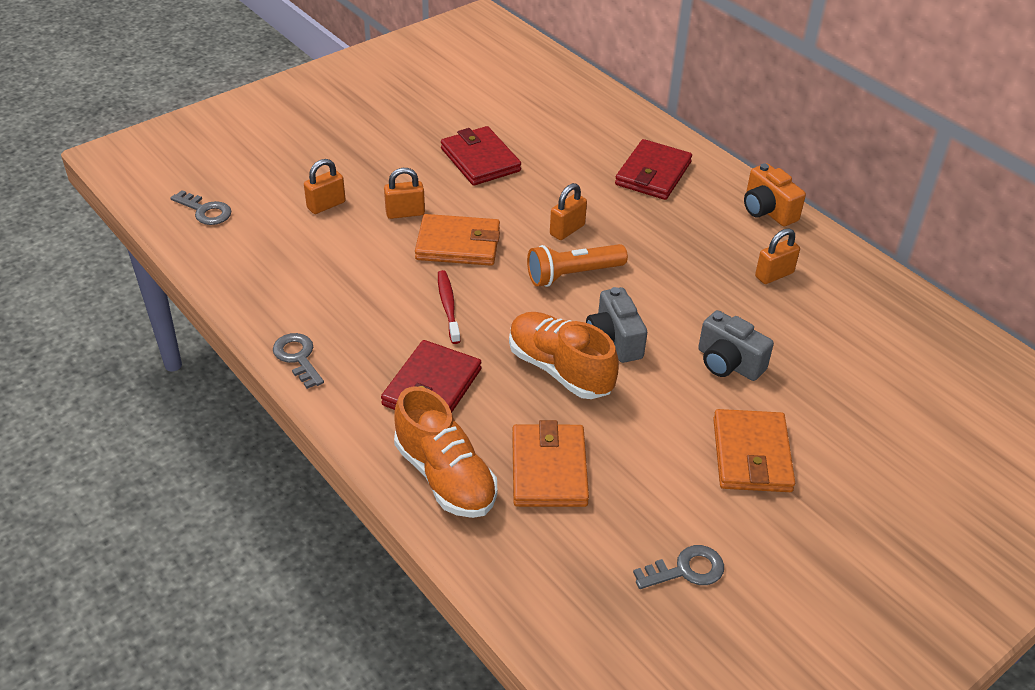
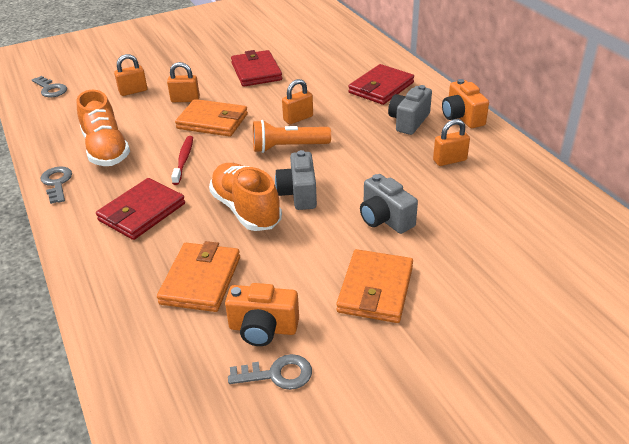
camera: 15 degrees right, 5 degrees down
(445, 476) = (117, 275): orange shoe -> orange shoe (106, 149)
(647, 519) = (263, 328): none -> orange camera
(706, 222) = (409, 121): none -> grey camera

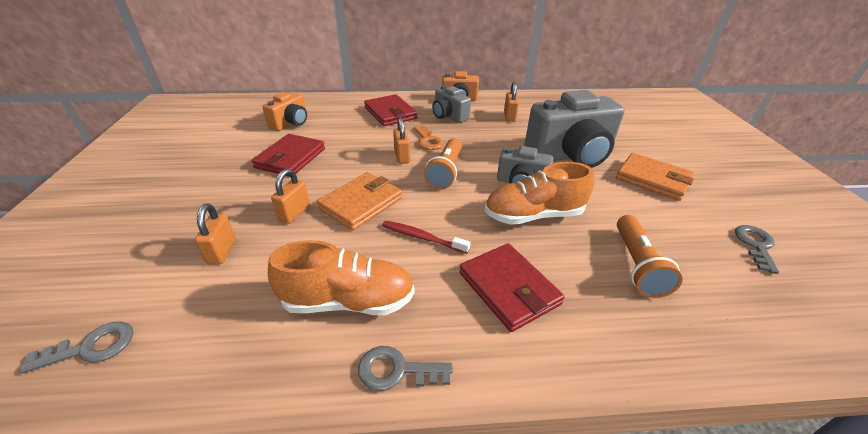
camera: 70 degrees left, 0 degrees up
(200, 280) = (636, 265): orange wallet -> orange flashlight
(256, 71) = (291, 158): red wallet -> red wallet turned 75 degrees counterclockwise
(263, 328) = (702, 241): orange camera -> orange camera (291, 123)
(341, 123) = (428, 140): none -> orange key
(385, 219) = (570, 155): grey camera -> grey camera, size x1.87

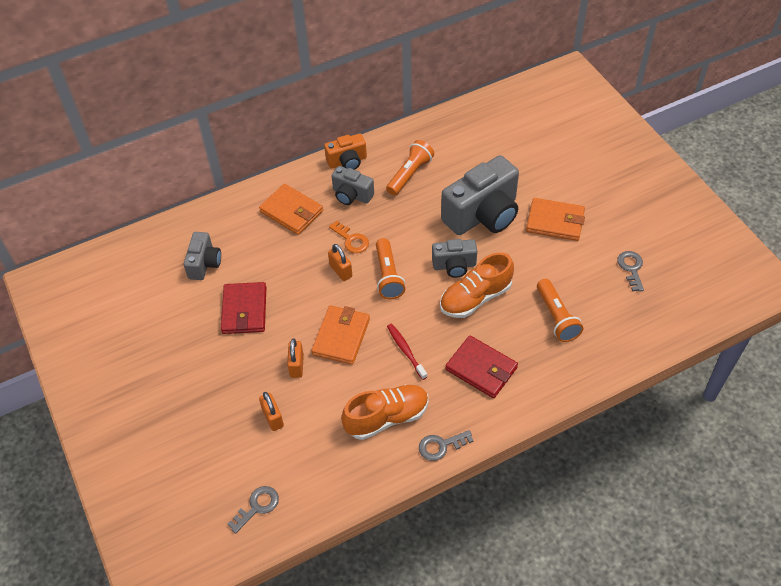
camera: 20 degrees left, 15 degrees up
(291, 123) = (204, 264): orange camera -> grey camera
(390, 113) = (291, 211): red wallet -> orange wallet
(422, 237) = (405, 350): red toothbrush -> red toothbrush turned 60 degrees clockwise
(509, 116) = (410, 174): orange padlock -> orange flashlight

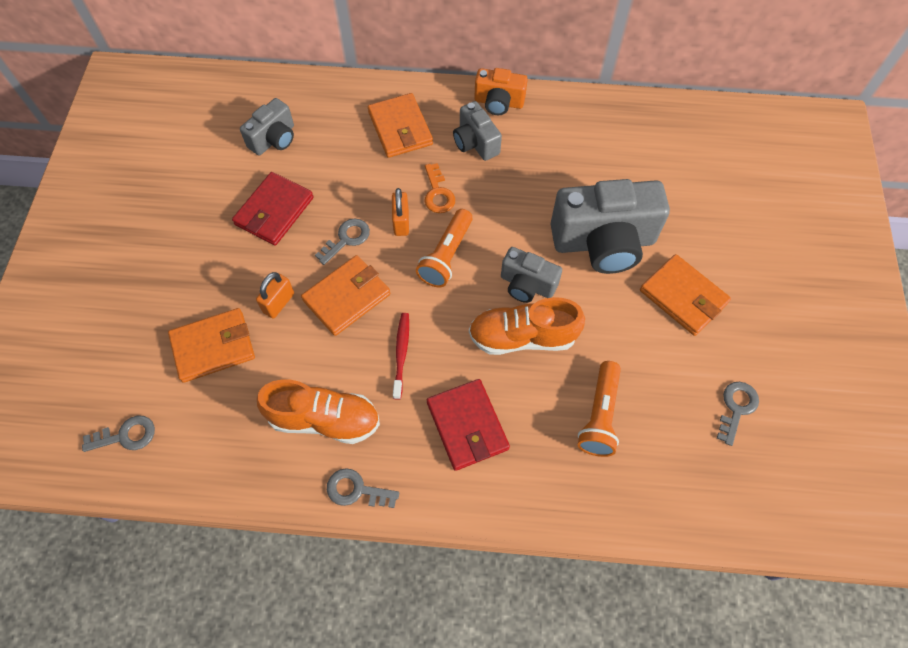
camera: 30 degrees right, 10 degrees up
(273, 418) = (213, 347): orange padlock -> orange wallet
(311, 301) = (346, 239): none -> grey key
(410, 174) = (555, 151): orange flashlight -> none

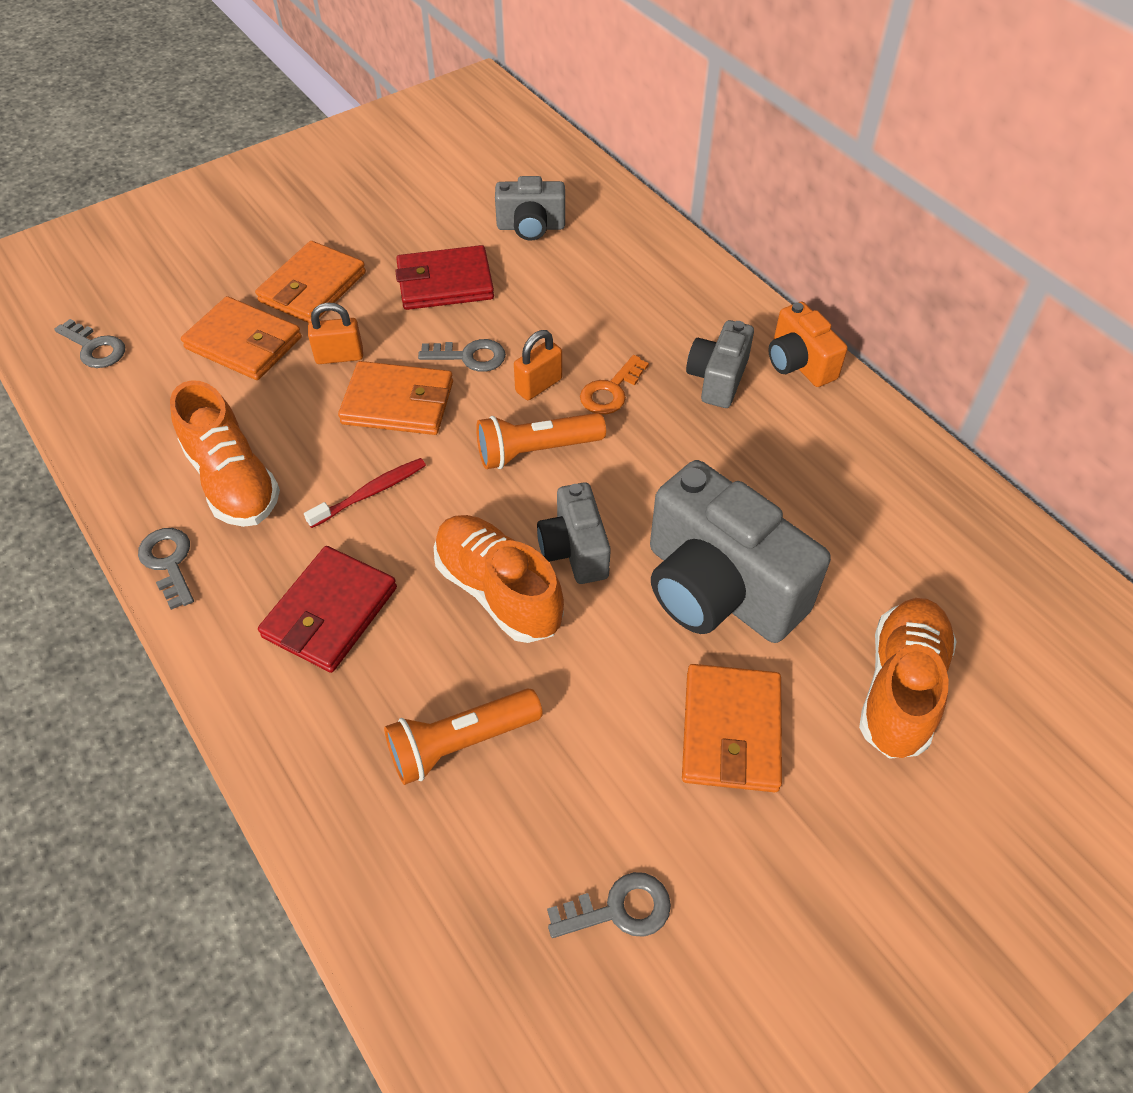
camera: 50 degrees right, 10 degrees down
(400, 128) = (660, 307): orange wallet -> orange wallet (313, 287)
(713, 216) = (900, 688): none -> orange shoe

